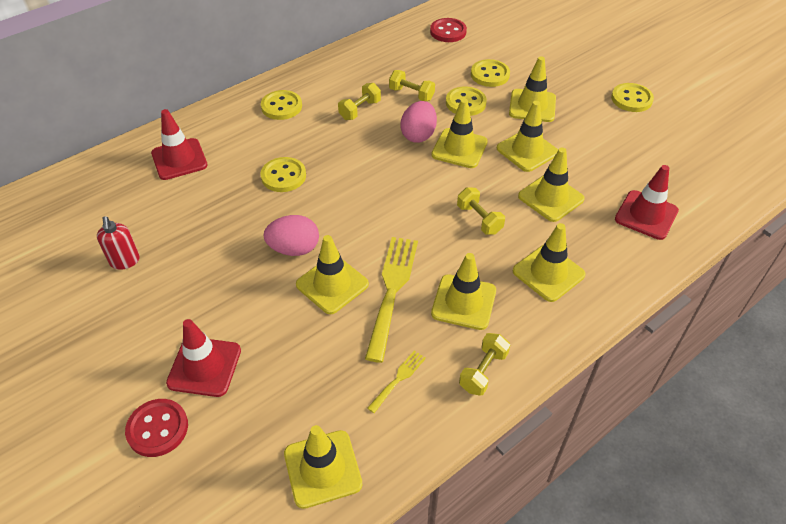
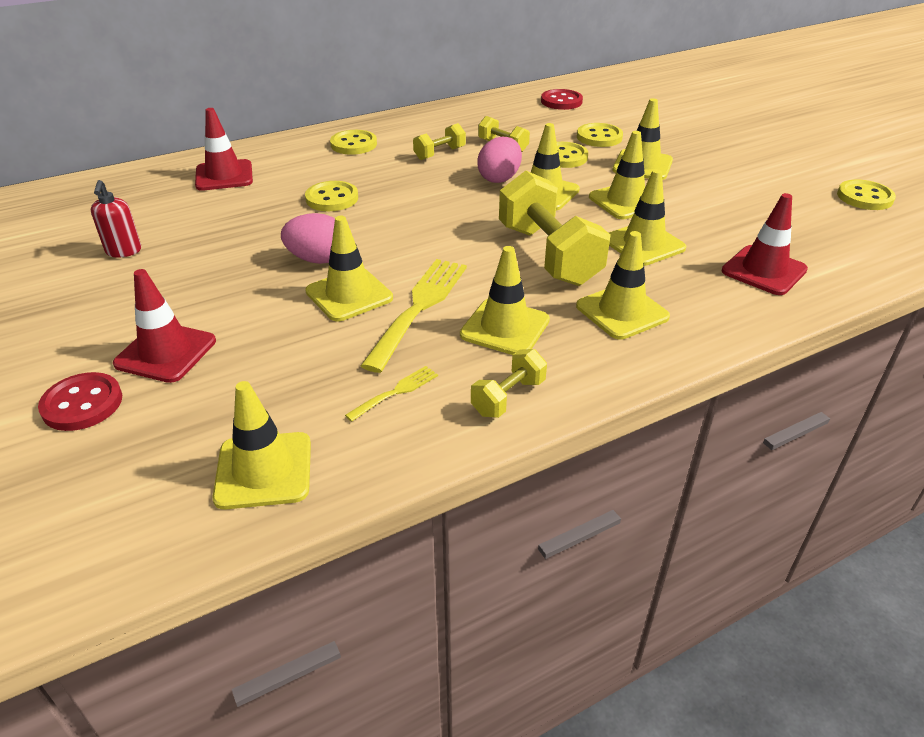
camera: 10 degrees right, 10 degrees down
(479, 219) = (548, 255): yellow dumbbell -> yellow dumbbell, size x2.05
(631, 99) = (766, 169): yellow button -> yellow button (864, 197)

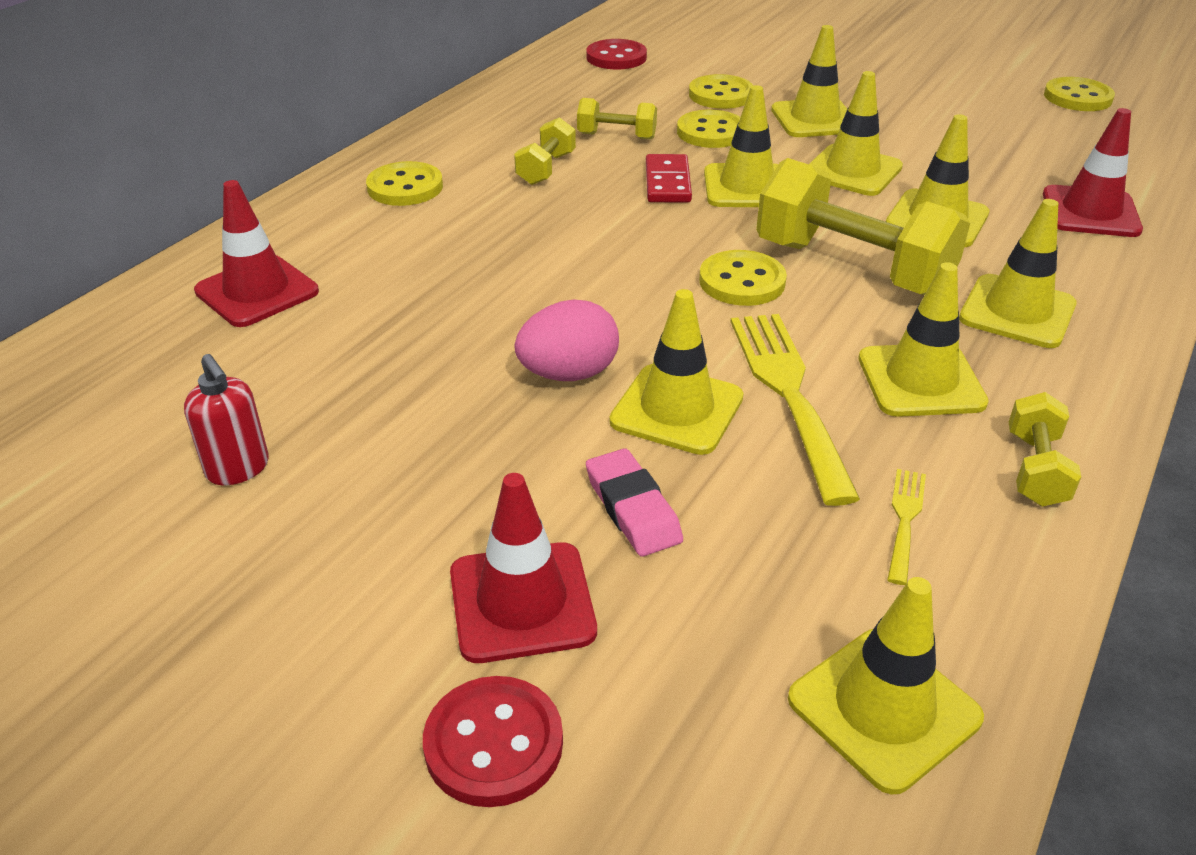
camera: 30 degrees left, 0 degrees up
(266, 332) = (632, 508): none -> pink eraser
(332, 198) = (475, 277): yellow button -> yellow button (742, 281)
(499, 178) = (668, 182): pink egg -> red domino

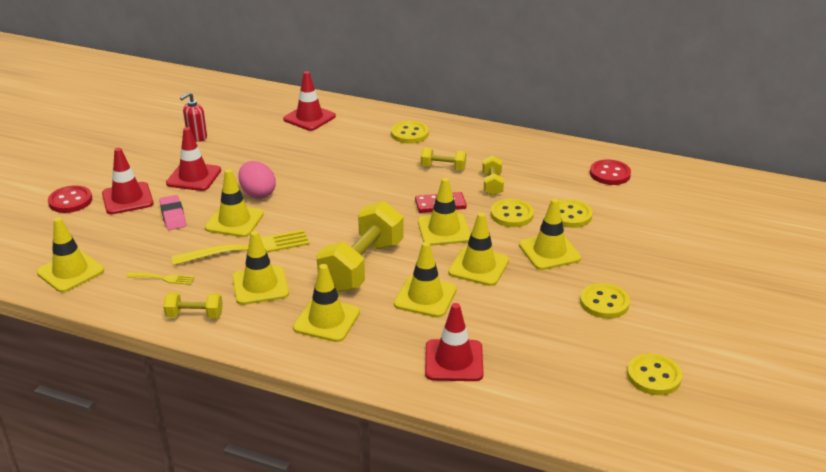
camera: 80 degrees right, 5 degrees down
(453, 473) = (194, 177): none -> red traffic cone
(632, 508) = (173, 216): pink eraser -> pink eraser turned 75 degrees counterclockwise
(742, 281) = (340, 233): yellow button -> yellow button (604, 303)

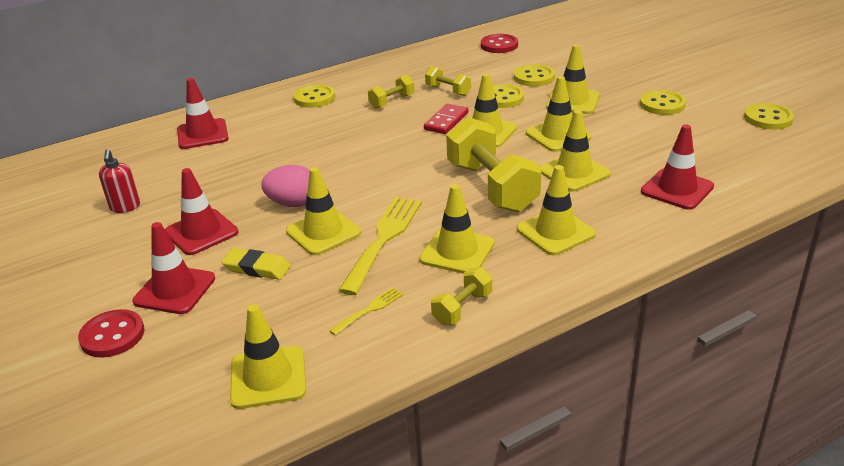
camera: 50 degrees left, 0 degrees up
(173, 216) = (257, 268): pink eraser -> yellow eraser

